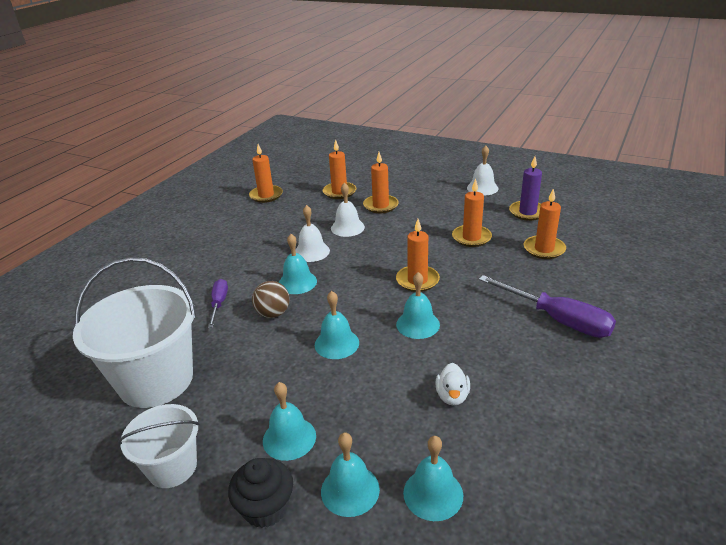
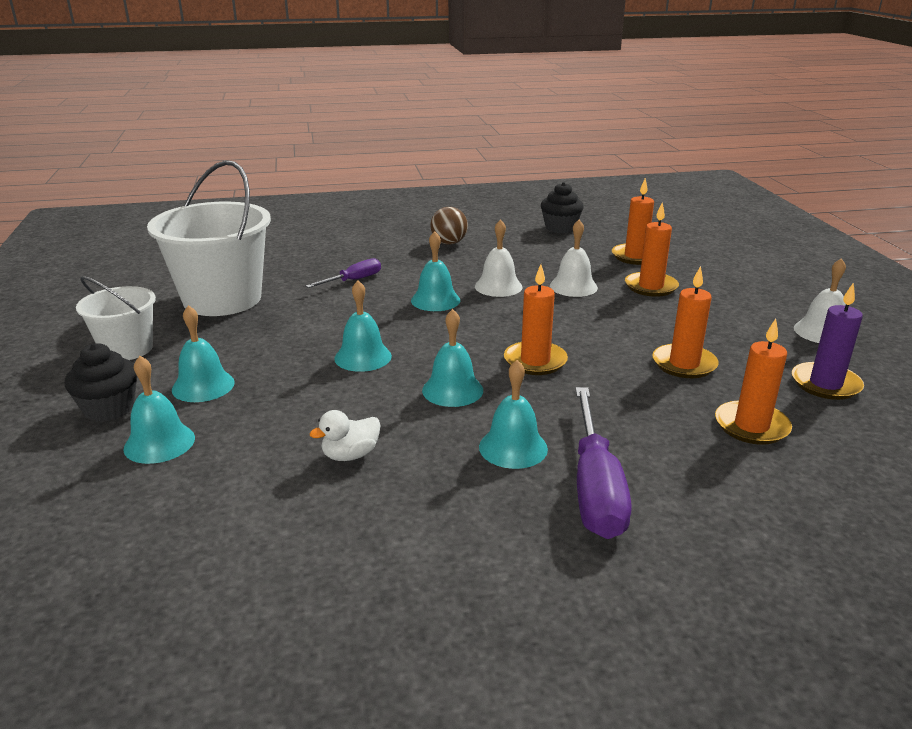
camera: 50 degrees right, 5 degrees down
(266, 195) = (560, 228): orange candle -> black cupcake
(273, 313) = (370, 309): brown ball -> brown ball (449, 243)
(433, 493) = (188, 494): turquoise bell -> turquoise bell (513, 447)

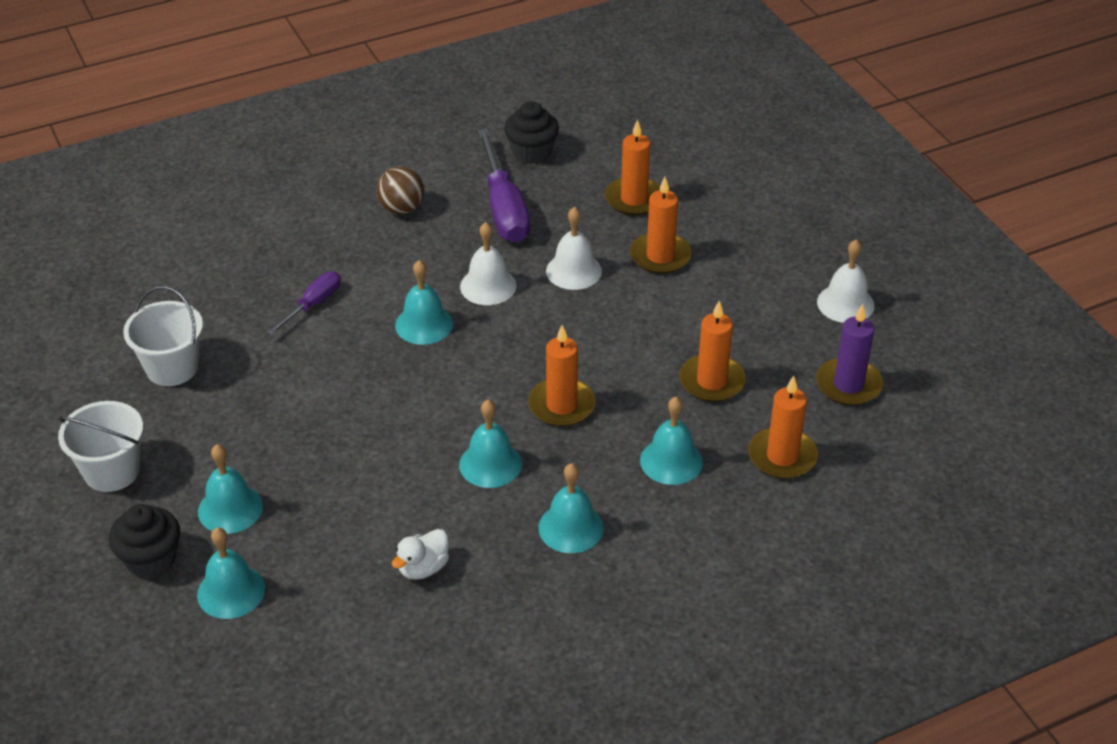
camera: 15 degrees left, 15 degrees up
(222, 299) = (172, 368): white bucket -> white bucket, size x0.56
(363, 357) = (379, 433): turquoise bell -> turquoise bell (671, 461)
(595, 487) = (654, 559): purple screwdriver -> purple screwdriver (504, 208)

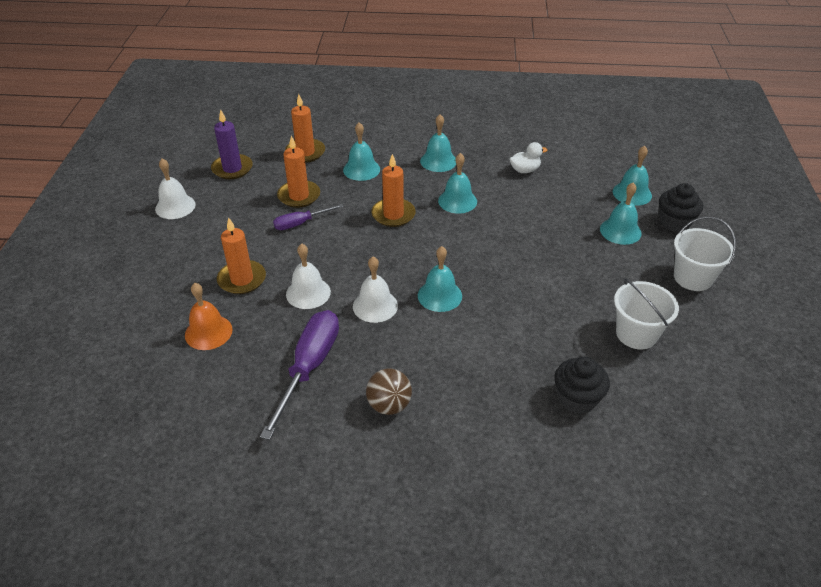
camera: 150 degrees left, 0 degrees up
(313, 304) = (510, 343): purple screwdriver -> purple screwdriver (301, 223)
(531, 152) = (236, 417): black cupcake -> black cupcake (577, 398)
(634, 199) = (208, 332): orange candle -> orange bell

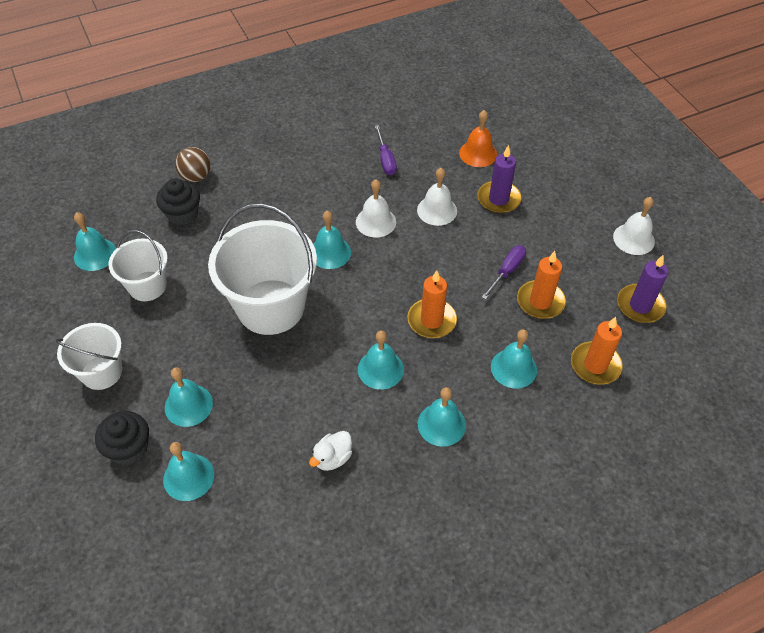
camera: 150 degrees right, 10 degrees up
(242, 279) = (498, 199): orange candle -> purple candle
(309, 368) = (385, 159): purple screwdriver -> purple screwdriver, size x0.56
(389, 405) = (313, 159): brown ball -> brown ball (196, 177)
(521, 272) = (270, 307): none -> white bucket
(691, 390) = (95, 254): none -> turquoise bell

